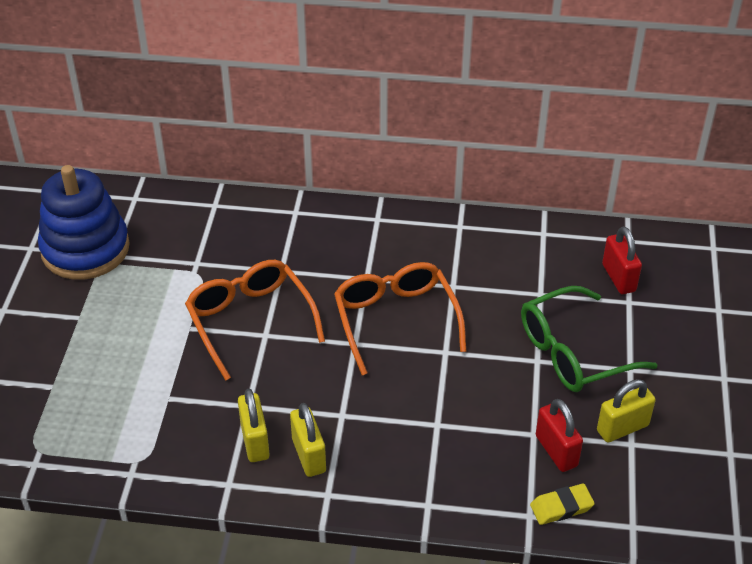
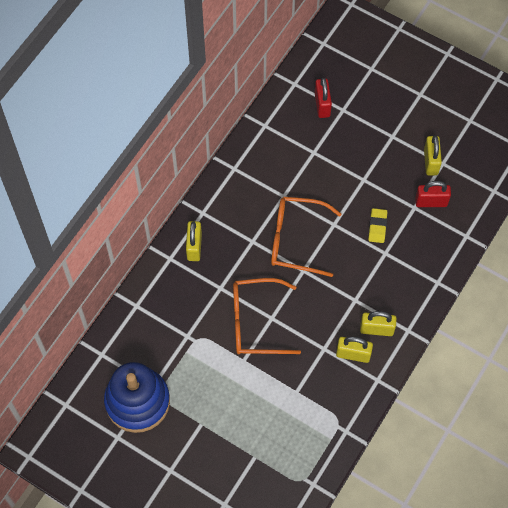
camera: 65 degrees left, 20 degrees up
(324, 227) = (194, 247): none -> yellow padlock
(561, 507) = (468, 218): yellow eraser -> yellow eraser (377, 227)
(572, 352) = (367, 158): green glasses -> none
(618, 278) = (322, 105): red padlock -> red padlock turned 75 degrees clockwise

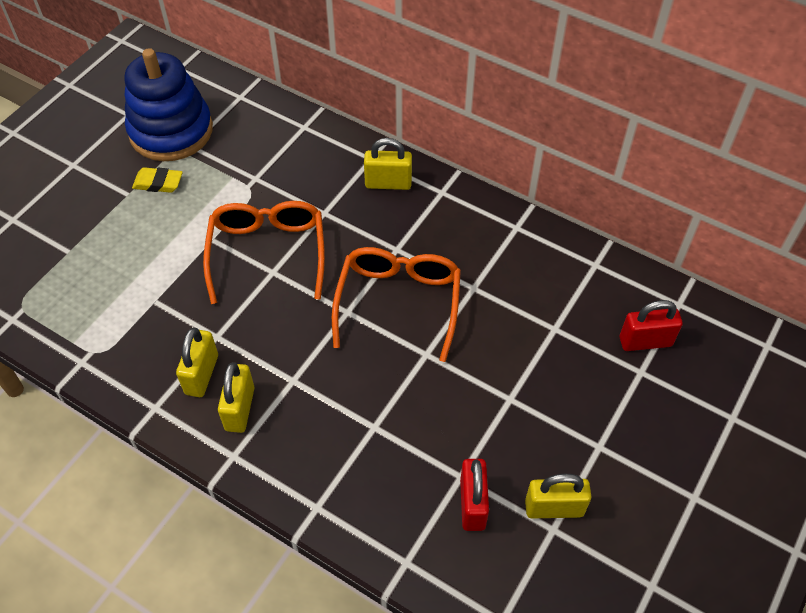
camera: 90 degrees right, 10 degrees down
(377, 227) = (422, 416): yellow eraser -> yellow eraser (158, 183)

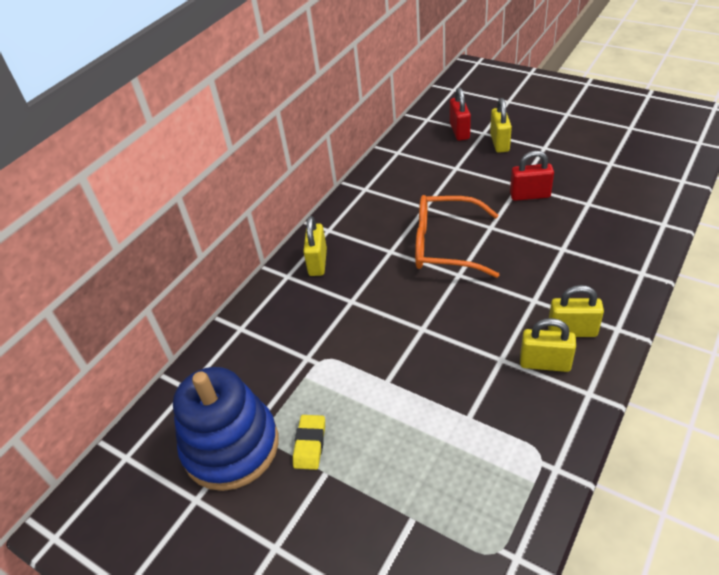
camera: 85 degrees left, 10 degrees down
(267, 252) = (400, 335): orange glasses -> none
(472, 504) = (607, 197): red padlock -> red padlock (530, 195)
(554, 508) = (596, 163): yellow padlock -> yellow padlock (499, 143)

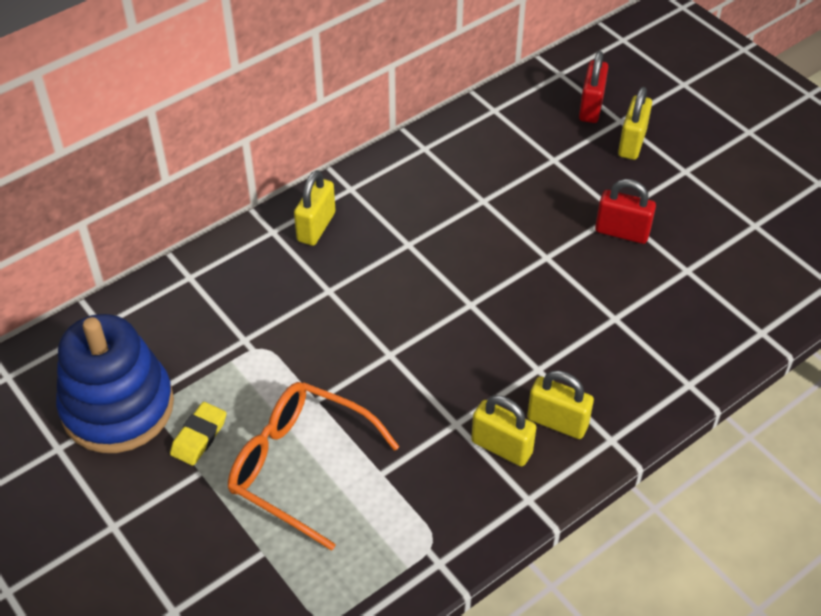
camera: 15 degrees right, 5 degrees up
(444, 245) = (476, 260): orange glasses -> orange glasses (299, 466)

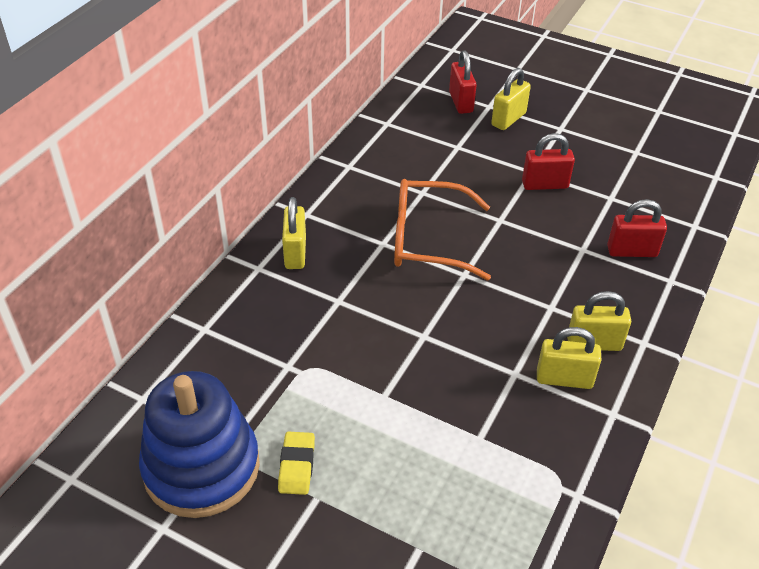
camera: 25 degrees left, 5 degrees down
(299, 466) = (404, 458): orange glasses -> orange glasses (427, 240)
(632, 143) = (508, 119): yellow padlock -> yellow padlock turned 45 degrees clockwise
(668, 338) = (632, 251): none -> red padlock

